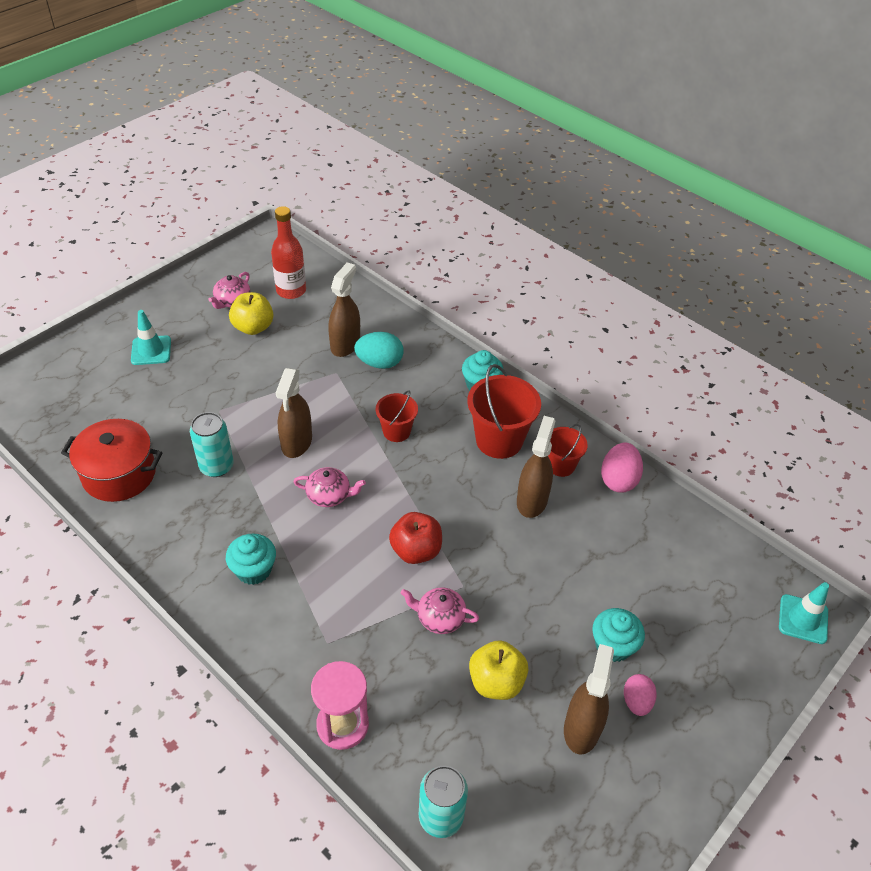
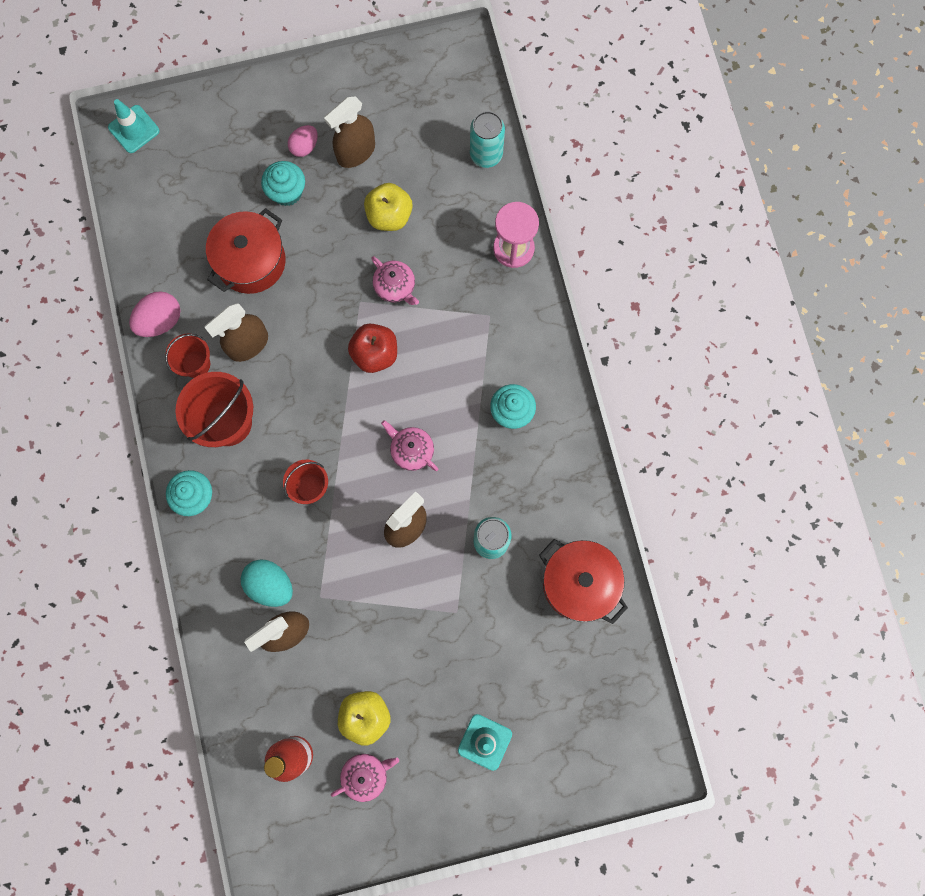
camera: 145 degrees left, 30 degrees up
(589, 565) = (251, 261): none -> red pot

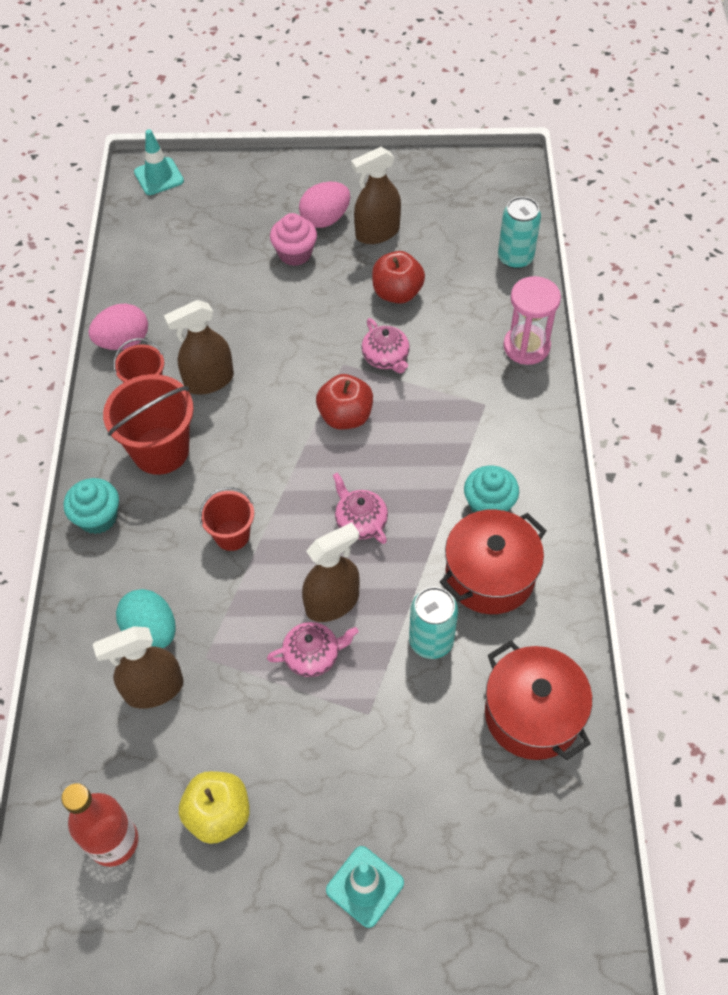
camera: 15 degrees right, 20 degrees down
(251, 261) = (237, 306): red pot -> red pot (490, 575)
(287, 192) = (295, 253): turquoise cupcake -> pink cupcake
(304, 147) = (325, 219): pink egg -> pink egg, size x1.50
(365, 775) = (196, 891): pink teapot -> pink teapot (312, 655)
(389, 216) = (397, 293): yellow apple -> red apple

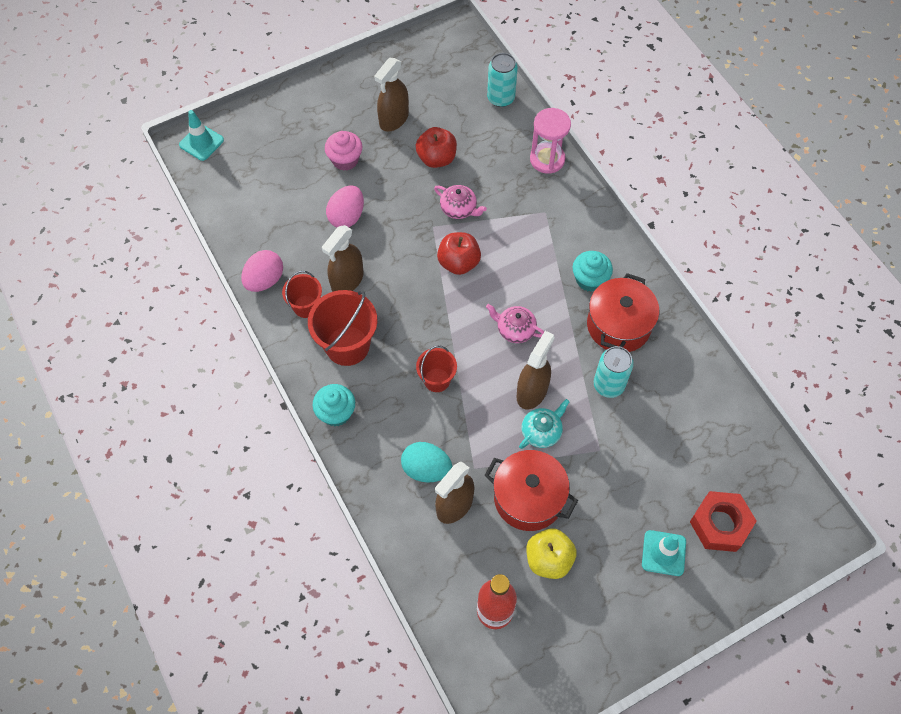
camera: 30 degrees left, 5 degrees up
(312, 655) = (541, 431): pink teapot -> turquoise teapot
(325, 219) = (350, 124): pink egg -> pink egg (347, 216)
(462, 890) = (720, 524): none -> red nut
(532, 714) = (696, 399): red pot -> red pot (528, 498)

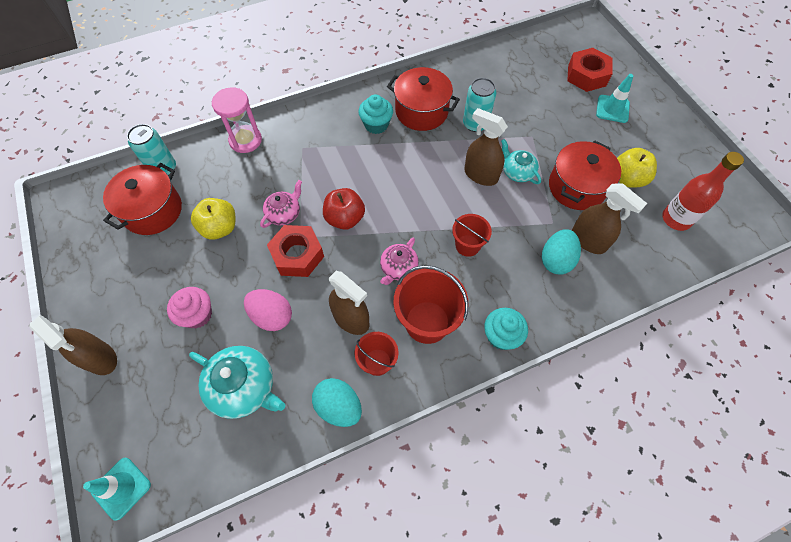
camera: 85 degrees left, 0 degrees up
(264, 280) = (339, 406): pink egg -> turquoise egg
(280, 207) = (244, 387): none -> turquoise teapot
(394, 119) = (158, 264): brown spray bottle -> brown spray bottle (100, 358)
(412, 227) = (297, 255): none -> red nut
(436, 158) = (220, 228): red apple -> yellow apple
(450, 101) = (152, 210): none -> red pot
(515, 329) = (420, 181): pink teapot -> pink teapot (398, 268)

